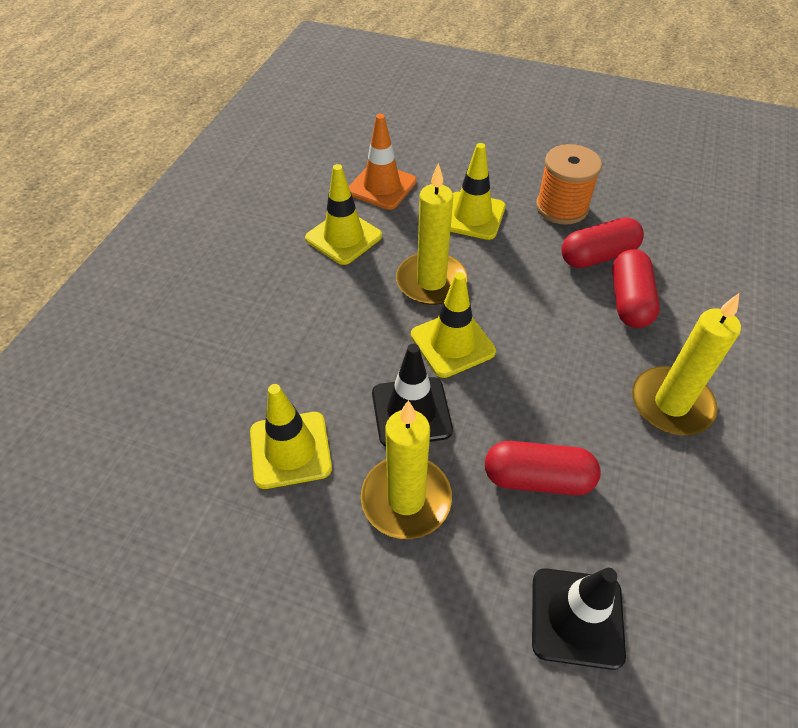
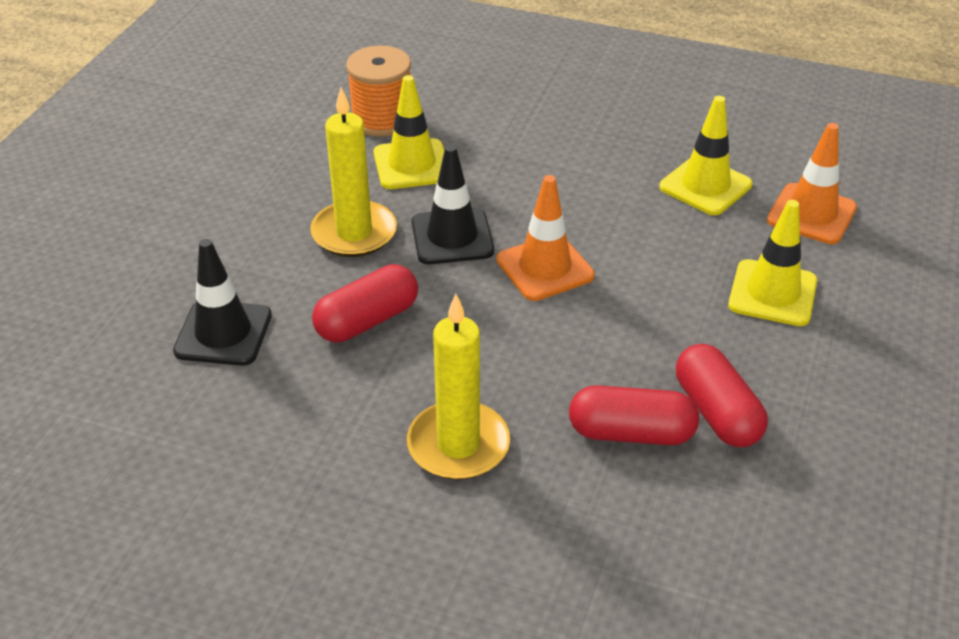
camera: 90 degrees right, 10 degrees down
(431, 282) = (641, 254): yellow candle -> none
(452, 343) = (545, 268): yellow traffic cone -> orange traffic cone
(537, 478) = (367, 321): red capsule -> red capsule turned 45 degrees clockwise
(561, 207) = (816, 385): orange spool -> orange spool (382, 119)

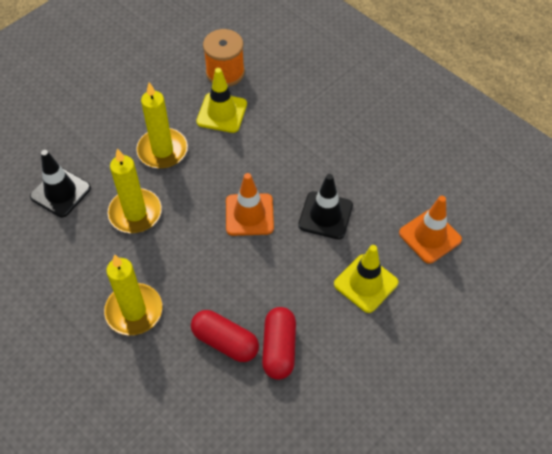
camera: 25 degrees right, 15 degrees up
(367, 321) = (135, 213): red capsule -> yellow candle
(452, 237) = (212, 173): black traffic cone -> black traffic cone (325, 215)
(705, 186) = (380, 191): yellow traffic cone -> none

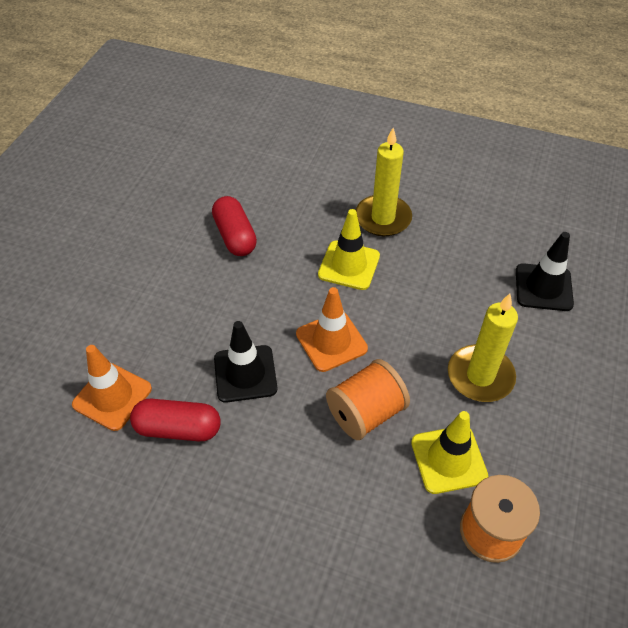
camera: 155 degrees right, 5 degrees down
(135, 213) = (451, 297): yellow candle -> none
(225, 342) = (286, 224): red capsule -> red capsule (178, 428)
(255, 157) = (365, 413): none -> orange spool
(365, 283) = (172, 319): yellow traffic cone -> yellow traffic cone (349, 265)

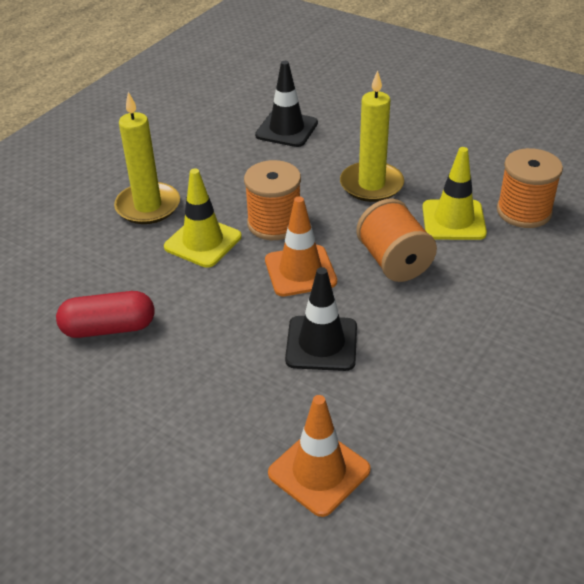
camera: 75 degrees left, 10 degrees down
(178, 428) = (380, 409): red capsule -> none
(390, 309) = (274, 223): none -> orange spool

